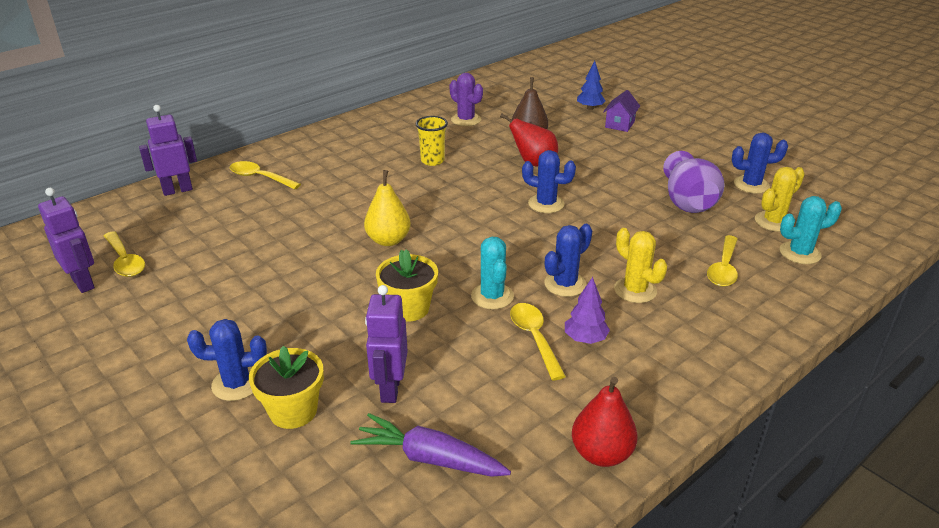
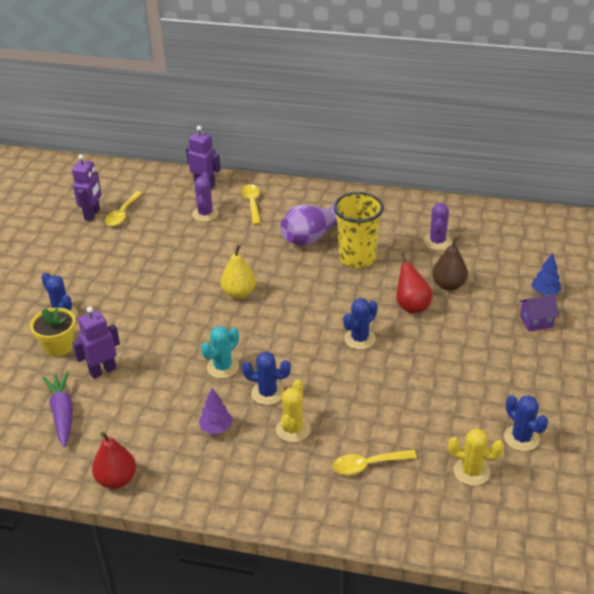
camera: 55 degrees right, 5 degrees up
(226, 209) = (205, 214): none -> purple cactus
(409, 308) = (178, 339): yellow flower pot -> none
(432, 161) = (357, 258): yellow cup -> yellow cup, size x1.78
(534, 338) = (197, 405): yellow spoon -> none
(546, 204) = (359, 339): blue cactus -> blue cactus turned 60 degrees clockwise
(688, 202) = (447, 411): purple vase -> purple vase (310, 238)
(800, 253) = (437, 502): turquoise cactus -> none

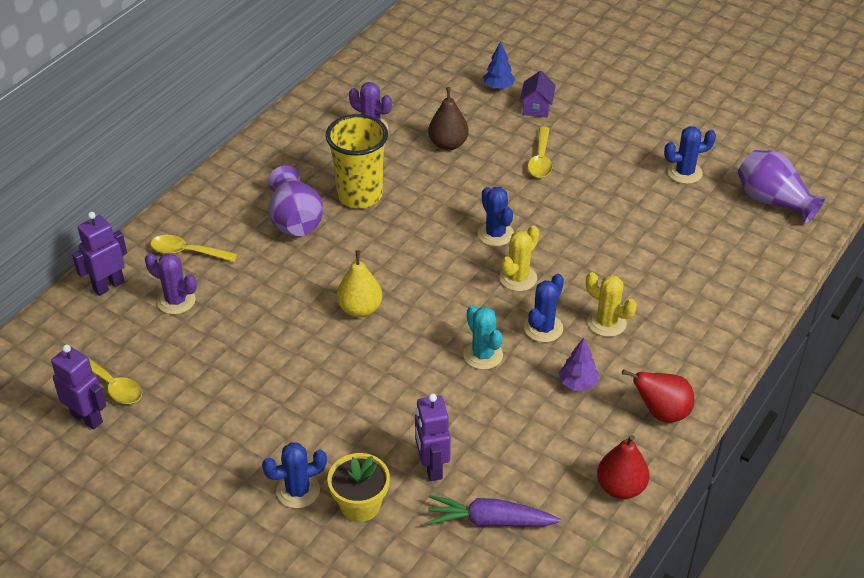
camera: 70 degrees left, 5 degrees up
(368, 465) = (678, 282): yellow spoon -> yellow spoon (540, 159)
(411, 306) = (465, 180): red pear -> red pear (661, 412)
(471, 471) = (712, 217): yellow cactus -> yellow cactus (518, 278)
(527, 513) = (773, 201): none -> purple vase

